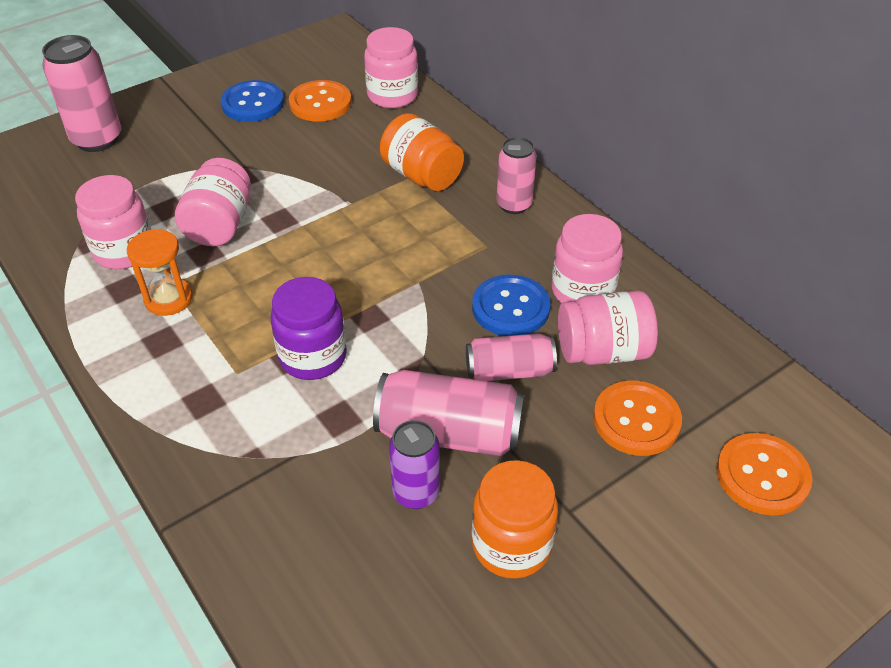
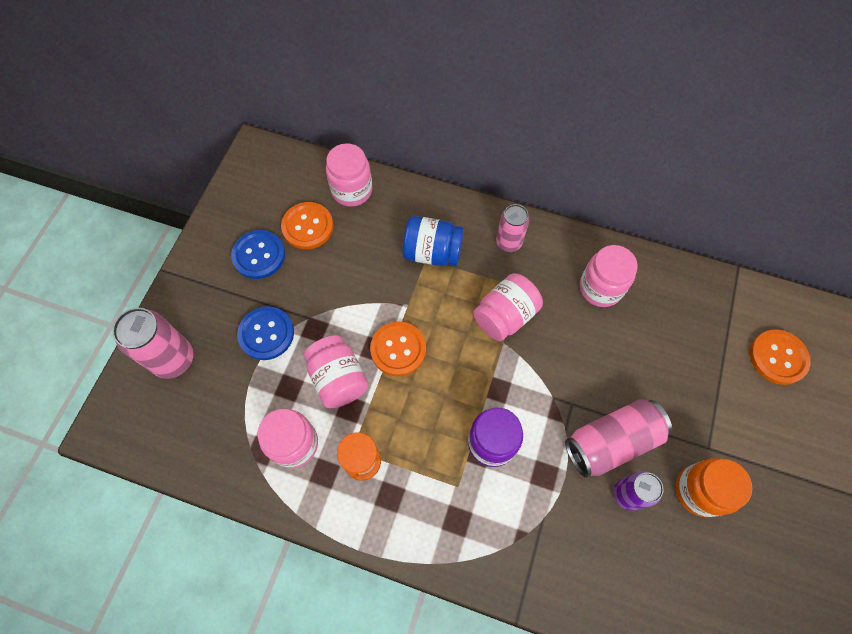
camera: 35 degrees left, 20 degrees up
(422, 175) = (432, 252): orange jar -> blue jar
(509, 371) = (607, 375): pink can -> none
(510, 308) = (571, 327): blue button -> blue button (266, 334)
(603, 351) = (644, 326): pink jar -> pink jar (505, 316)
(636, 420) = (695, 363): orange button -> orange button (398, 349)

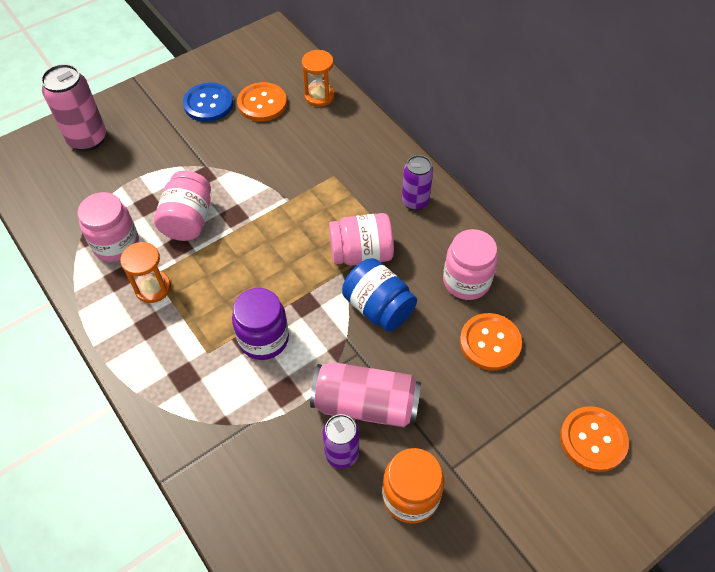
camera: 35 degrees right, 10 degrees down
(266, 334) = (165, 159): blue button -> none
(352, 190) = (319, 96): pink jar -> orange hourglass
(398, 349) = (252, 227): orange button -> orange button (490, 342)
(432, 252) = (343, 173): blue jar -> blue jar (378, 307)
(508, 242) = (415, 201): pink can -> purple can

